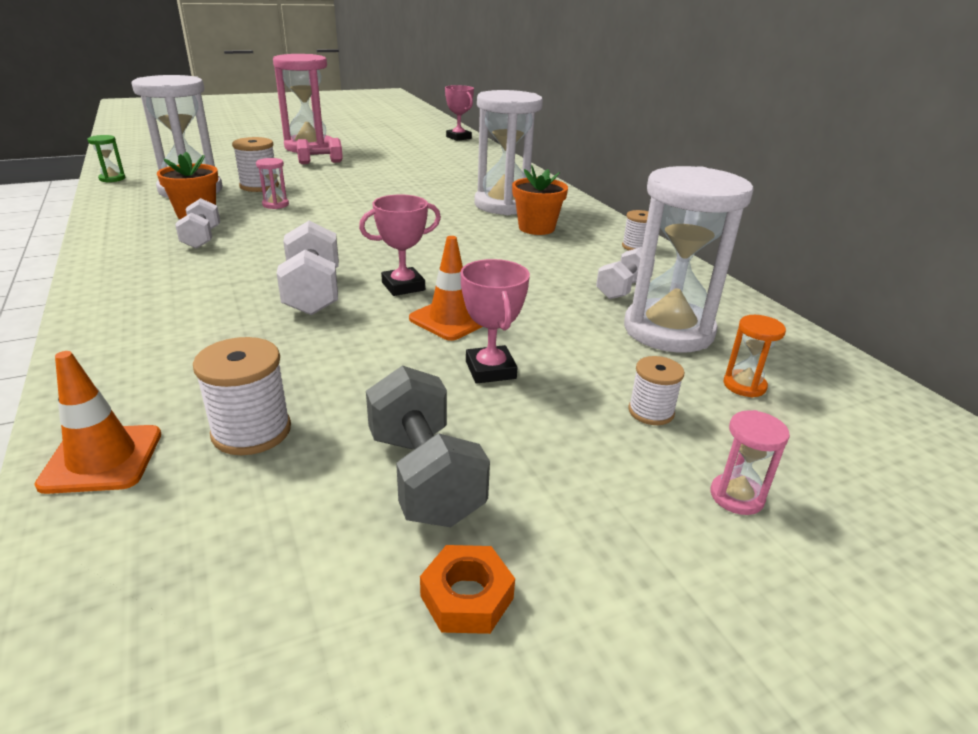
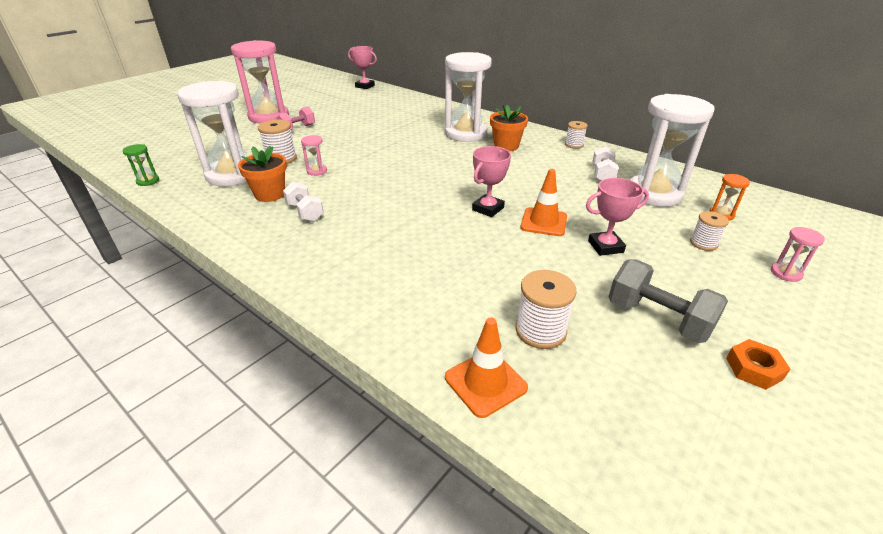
camera: 25 degrees left, 5 degrees up
(313, 293) = (442, 230): white dumbbell -> none
(490, 370) = (605, 246): pink trophy -> pink trophy turned 60 degrees counterclockwise

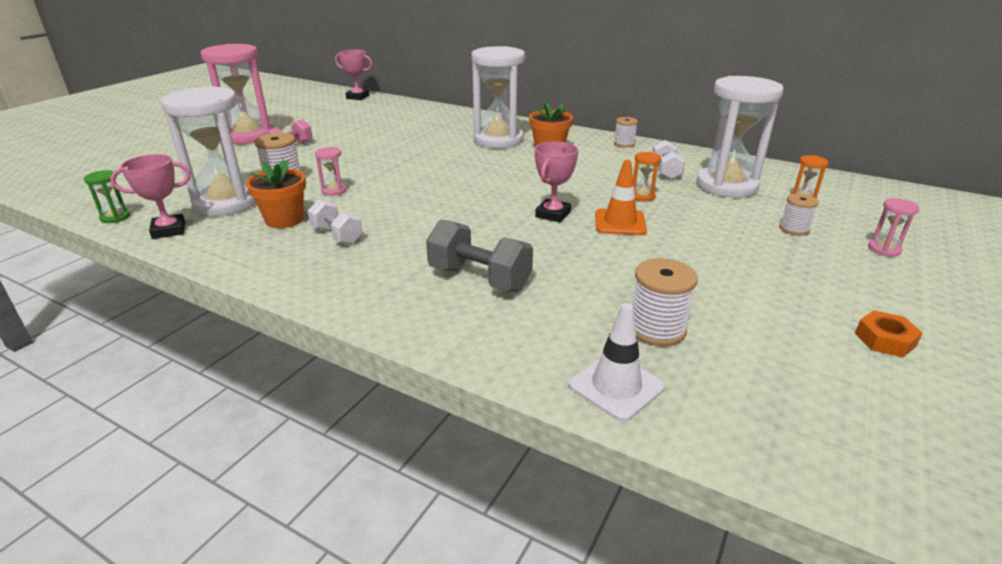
camera: 10 degrees left, 5 degrees down
(485, 382) = (616, 386): orange traffic cone -> white traffic cone
(573, 198) = (642, 196): none -> orange hourglass
(605, 246) = (695, 241): pink trophy -> pink trophy (169, 230)
(657, 319) = (774, 304): grey dumbbell -> grey dumbbell (479, 279)

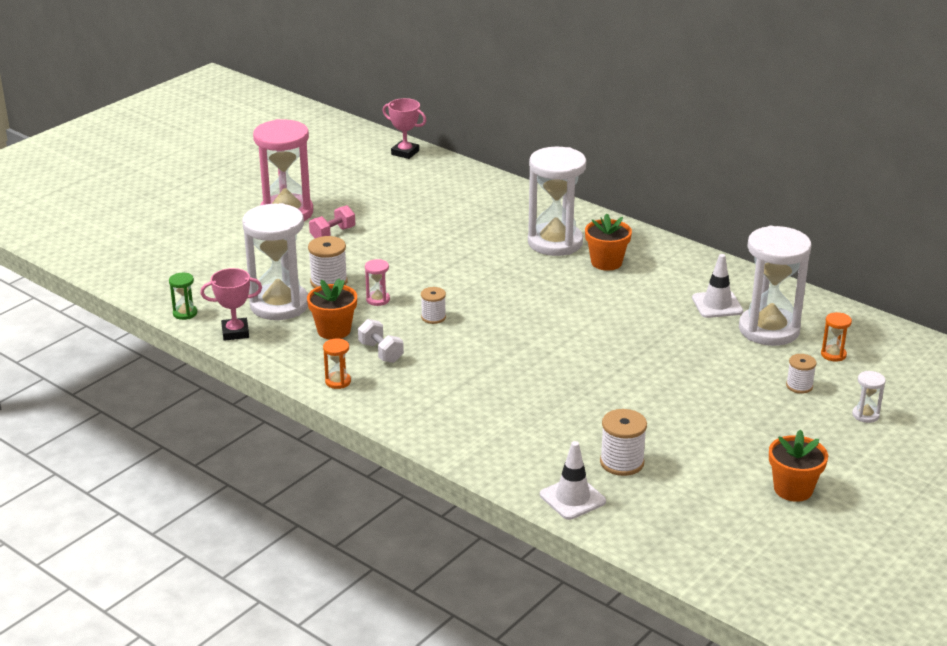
camera: 10 degrees right, 0 degrees up
(479, 279) = (496, 407): grey dumbbell -> none
(553, 214) = (580, 348): pink trophy -> none
(620, 223) = (639, 363): orange traffic cone -> none
(624, 144) = (692, 260): white spool -> white spool (433, 317)
(642, 196) = (676, 335): orange hourglass -> orange hourglass (338, 381)
(666, 171) = (717, 305): white dumbbell -> white traffic cone
(884, 249) = (865, 415): pink hourglass -> white hourglass
(885, 340) = (793, 489): orange nut -> orange flower pot

